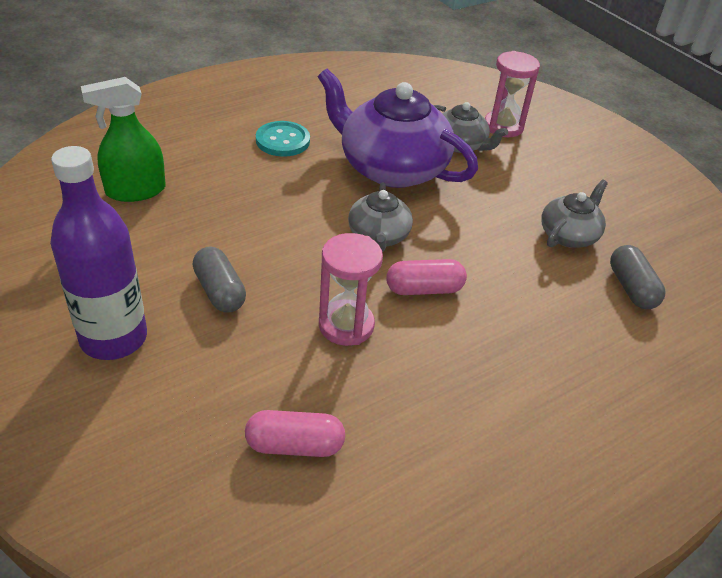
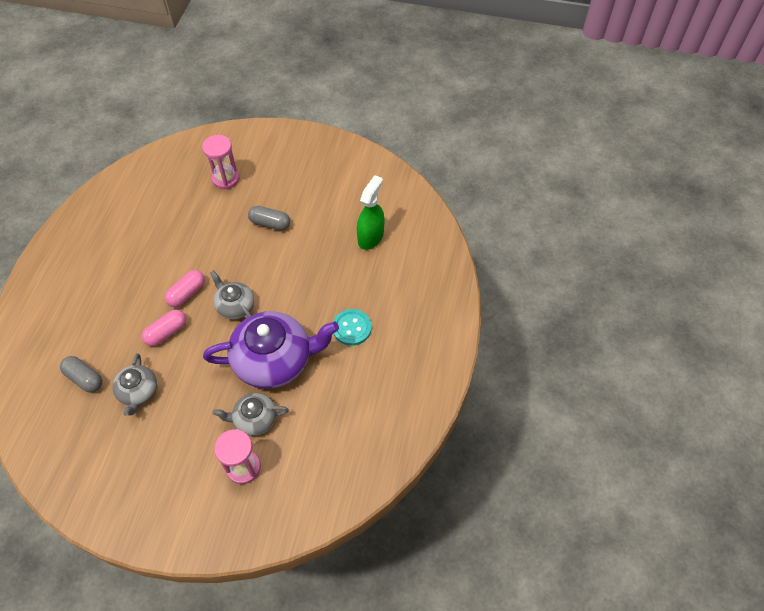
camera: 140 degrees right, 15 degrees up
(114, 338) = (283, 178): purple bottle -> none
(295, 445) = (178, 195): pink capsule -> pink capsule (166, 332)
(346, 325) = (204, 249): pink hourglass -> pink hourglass (226, 179)

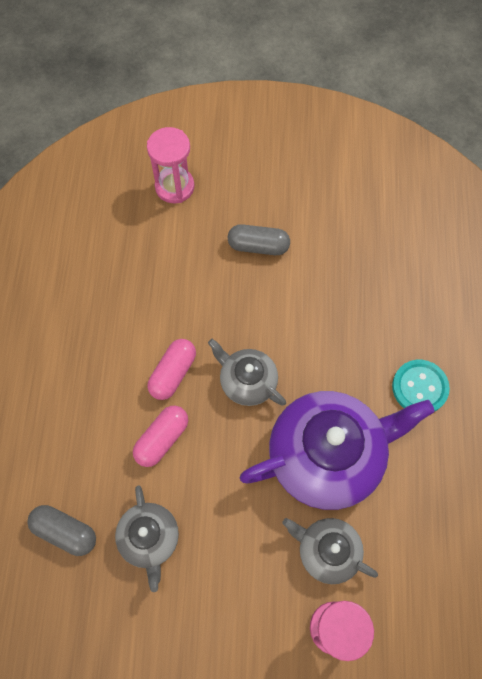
camera: 10 degrees left, 10 degrees up
(254, 419) = (327, 551): grey teapot -> grey teapot turned 45 degrees clockwise
(370, 237) = (404, 244): green spray bottle -> none

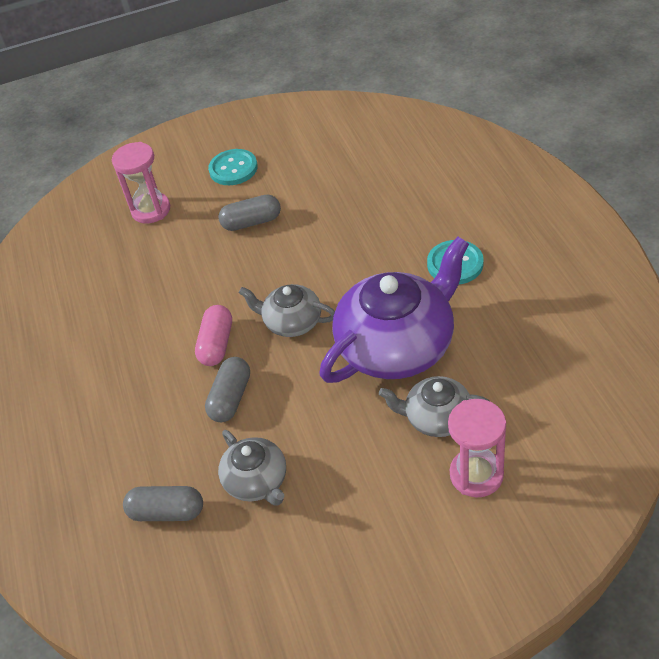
camera: 15 degrees left, 20 degrees down
(162, 439) = (231, 398): pink capsule -> grey capsule
(267, 172) = (233, 169): none -> turquoise button

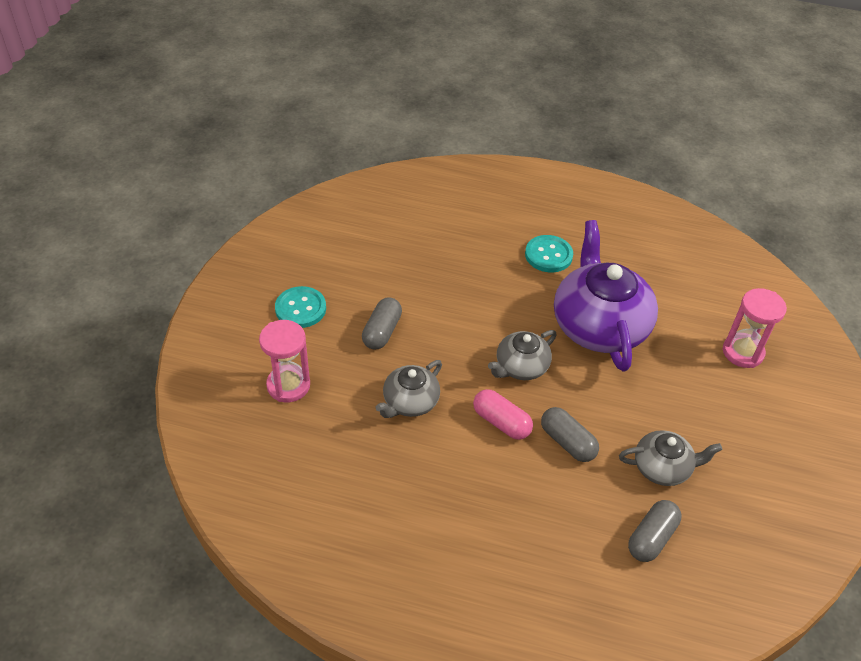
camera: 65 degrees left, 0 degrees up
(436, 418) = (681, 343): grey teapot -> grey teapot (410, 402)

